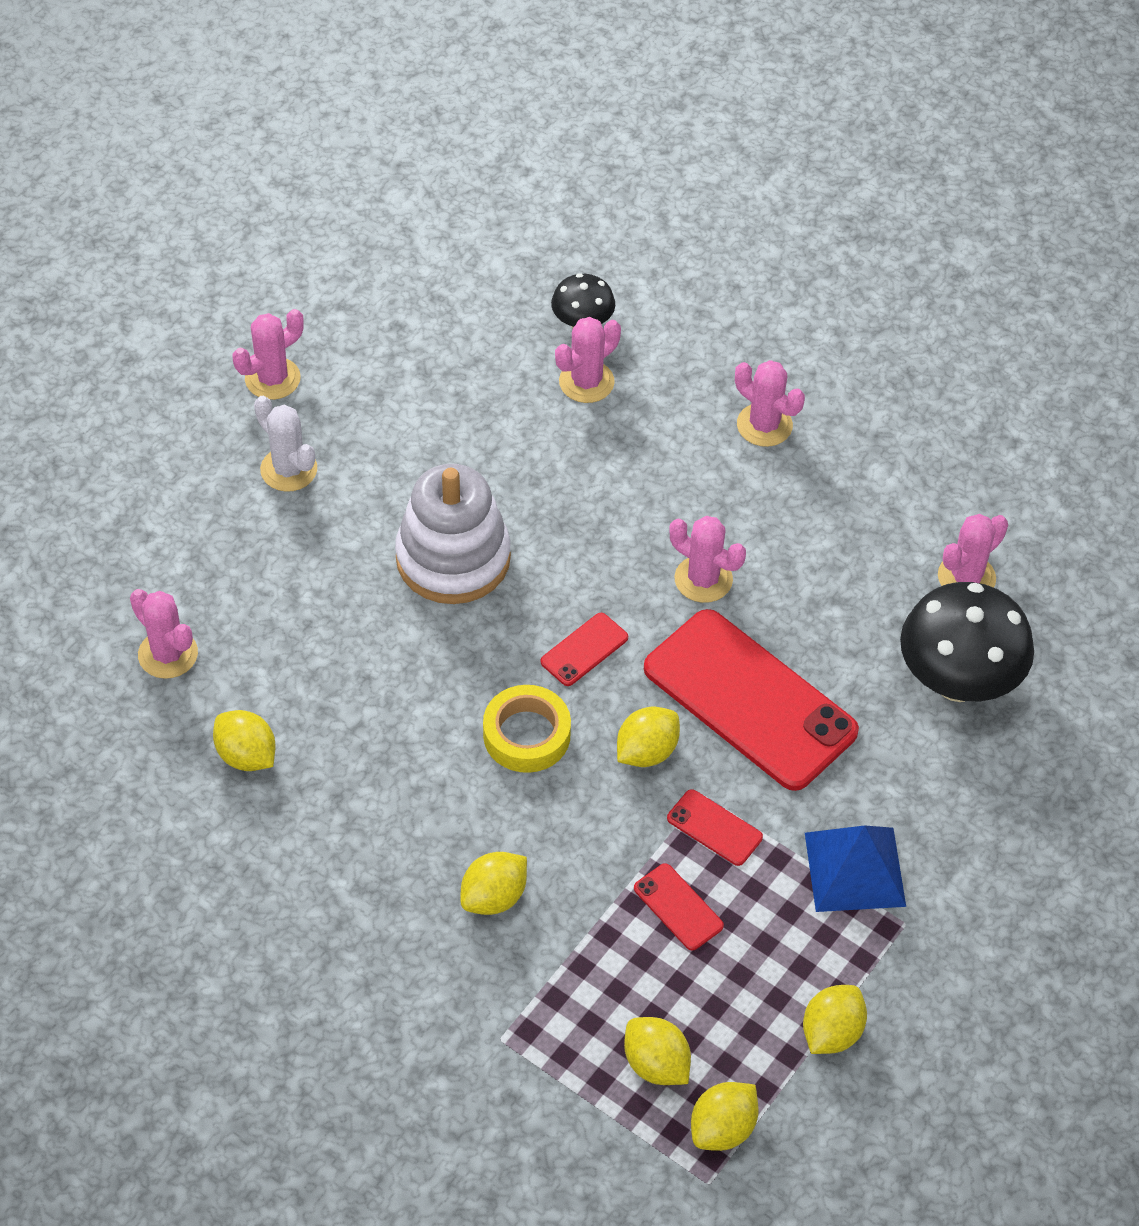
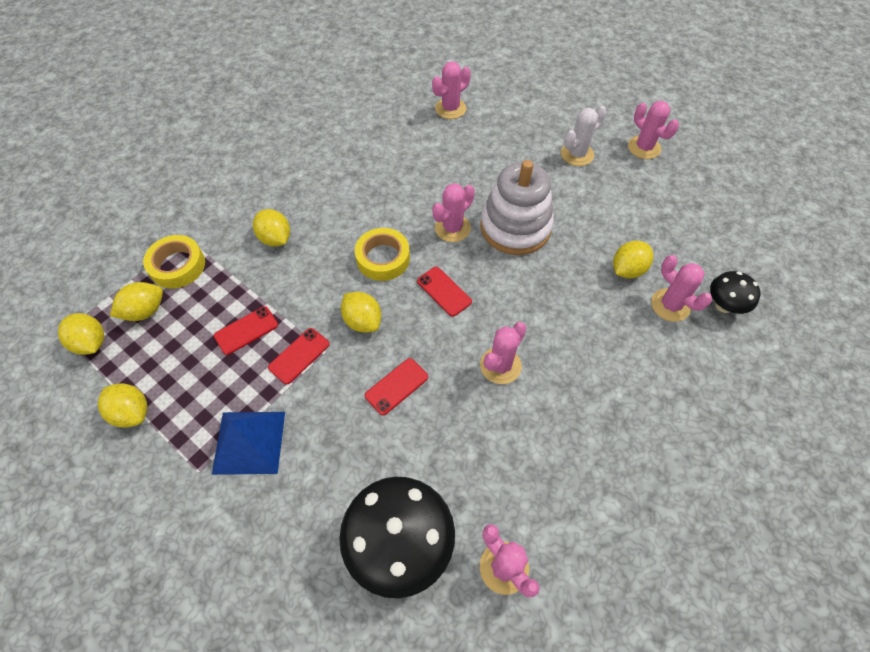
camera: 95 degrees right, 5 degrees up
(246, 755) = (384, 138): yellow lemon -> yellow lemon (627, 270)
(561, 1038) = (177, 266): none -> yellow tape
(749, 700) = (396, 386): red phone -> red phone, size x0.42
(764, 425) = (648, 420): pink cactus -> pink cactus (452, 228)

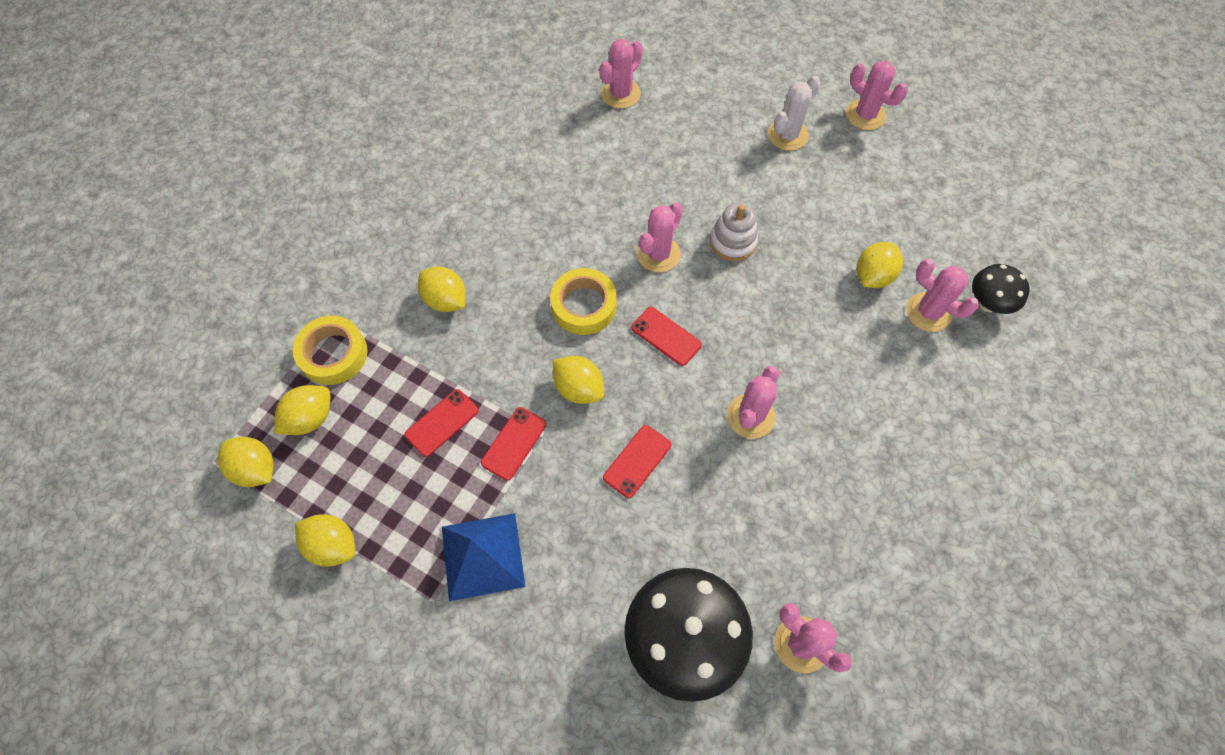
camera: 10 degrees left, 5 degrees up
(515, 227) = (733, 241): white stacking toy -> white stacking toy, size x0.54

